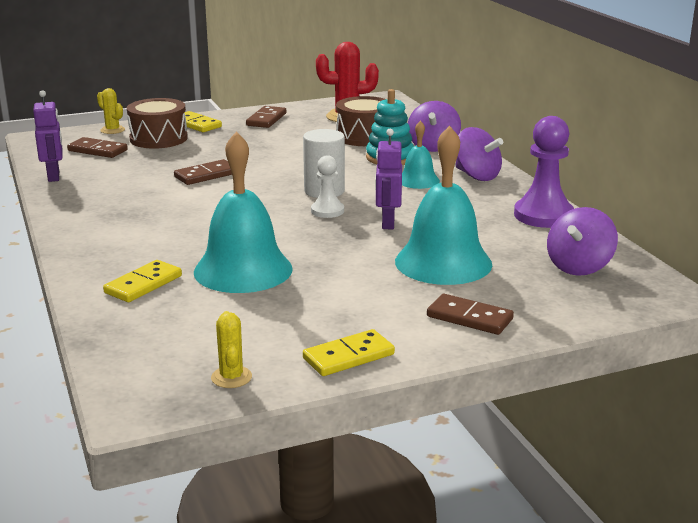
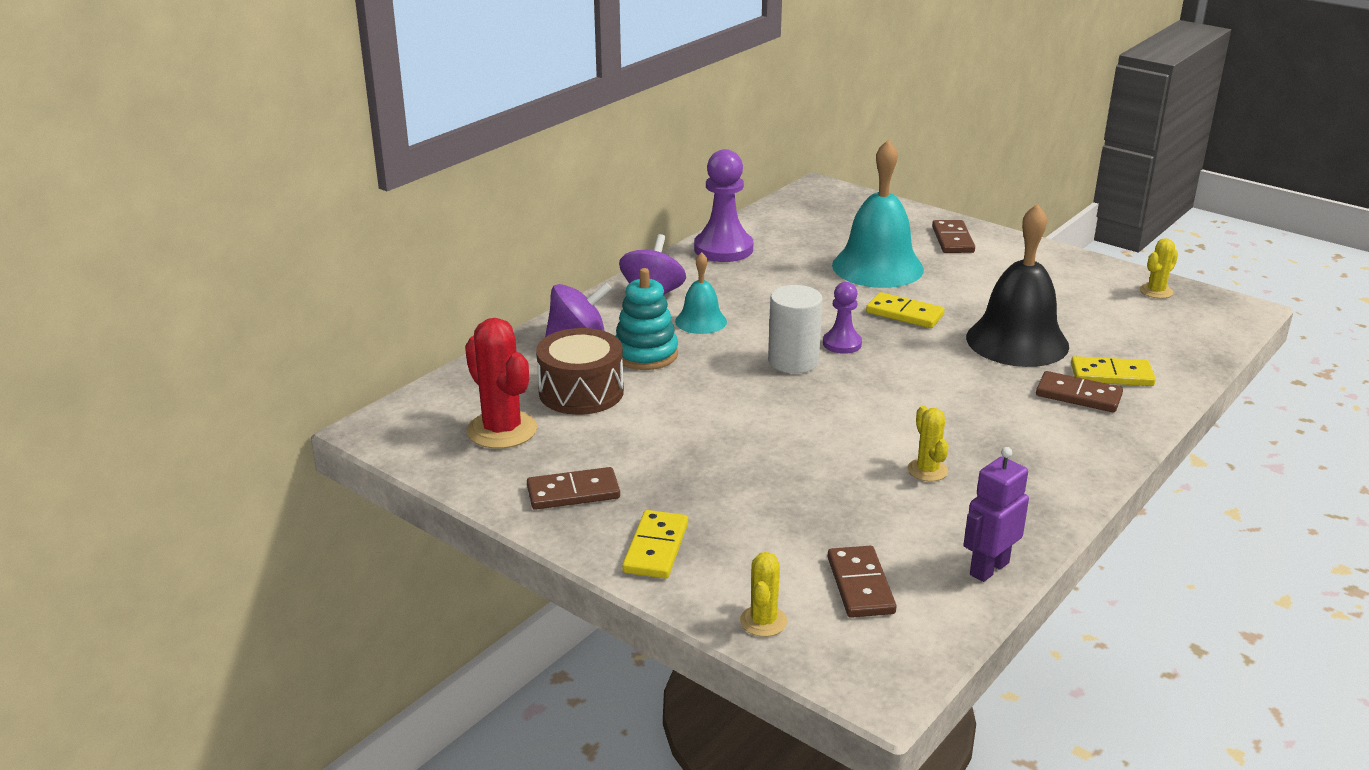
camera: 120 degrees left, 5 degrees up
(150, 189) = (927, 470): none -> yellow cactus
(158, 139) = (753, 553): brown drum -> none
(206, 175) = (838, 451): brown domino -> brown domino (1078, 395)
(243, 270) = (1017, 341): turquoise bell -> black bell
(327, 211) = (842, 344): white pawn -> purple pawn
(348, 357) = (1067, 263): yellow domino -> yellow domino (904, 314)
(387, 223) = (831, 308): purple robot -> none
(579, 267) = (814, 221): purple spinning top -> none

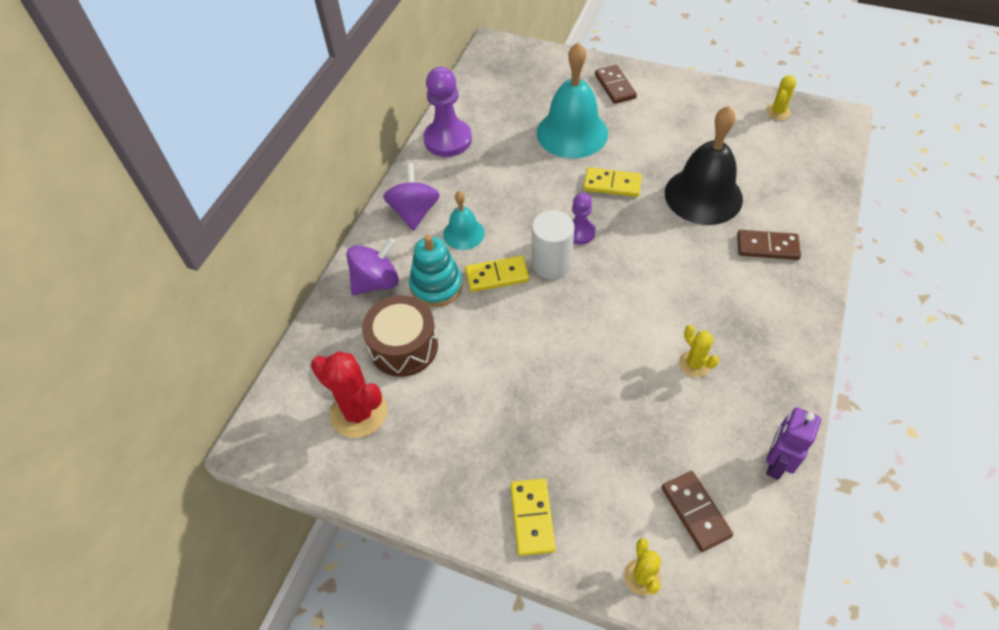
camera: 15 degrees left, 25 degrees up
(573, 492) = (444, 471): brown domino -> none
(1111, 375) = (781, 217): yellow domino -> yellow domino (497, 275)

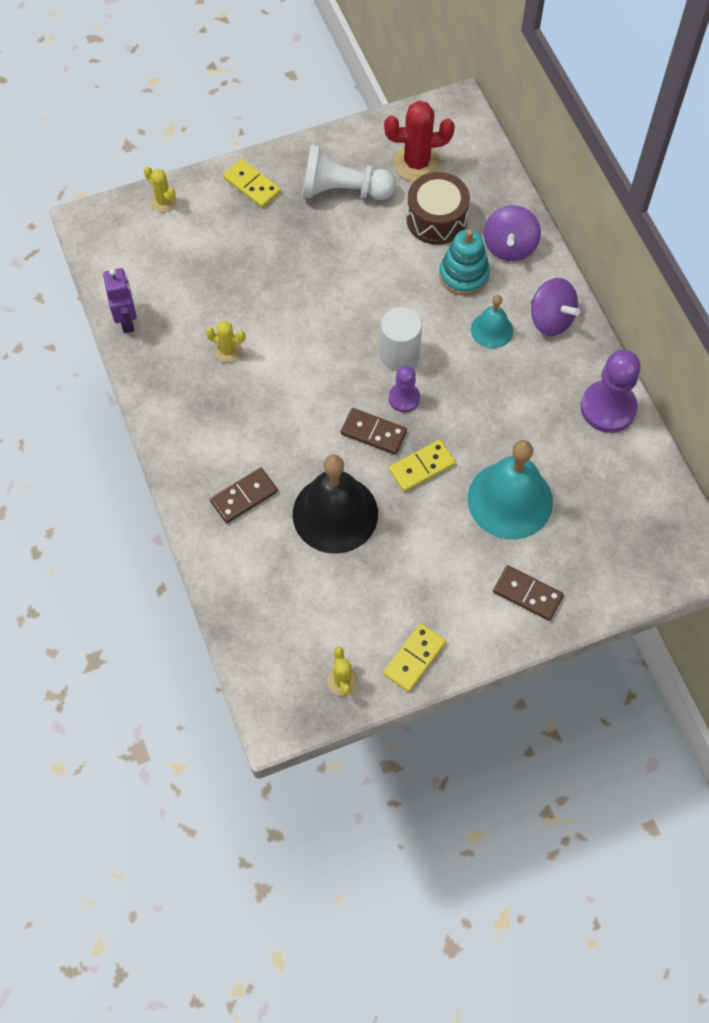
camera: 135 degrees right, 10 degrees up
(451, 438) = (343, 190): none -> white pawn
(497, 275) = (429, 315): yellow domino -> yellow domino (414, 658)
(695, 511) = (158, 256): brown domino -> brown domino (373, 433)

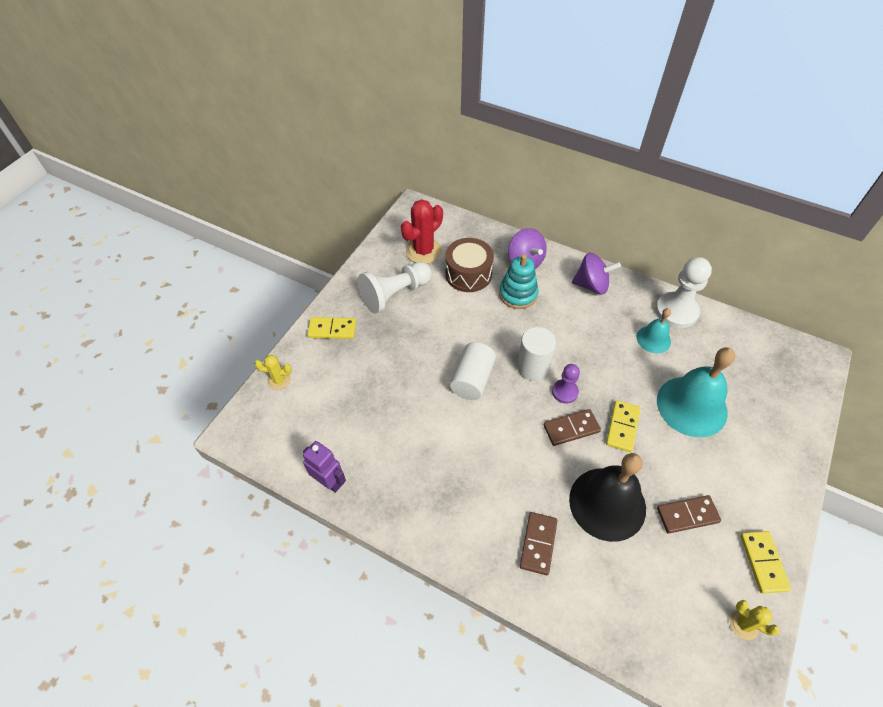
camera: 40 degrees left, 10 degrees down
(228, 351) = (423, 448): yellow cactus -> none
(331, 324) = (472, 379): none -> white cylinder
(492, 330) = (568, 314): turquoise bell -> turquoise bell (653, 339)
(527, 594) = (768, 457): brown domino -> brown domino (687, 515)
(608, 408) = (676, 311): purple pawn -> white pawn

